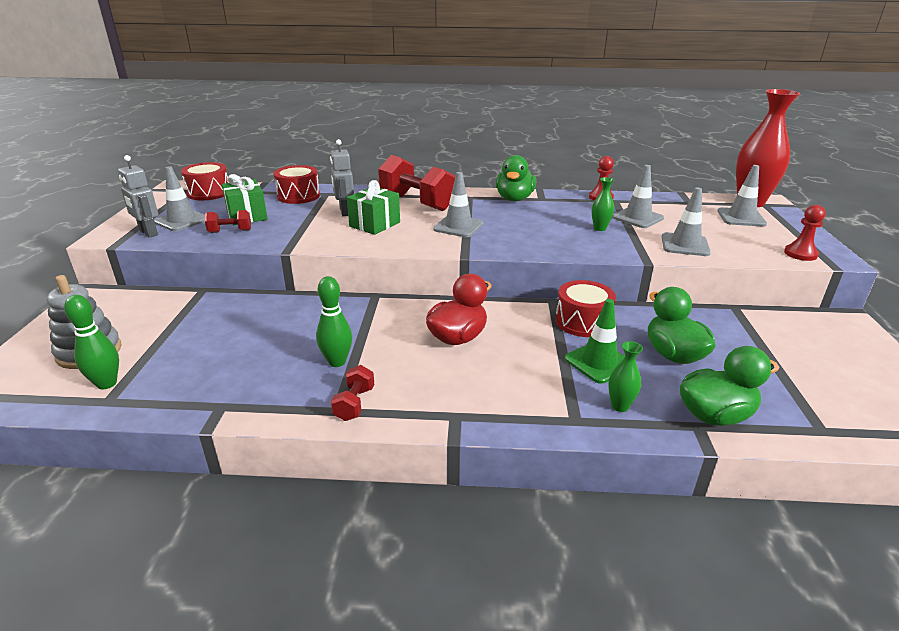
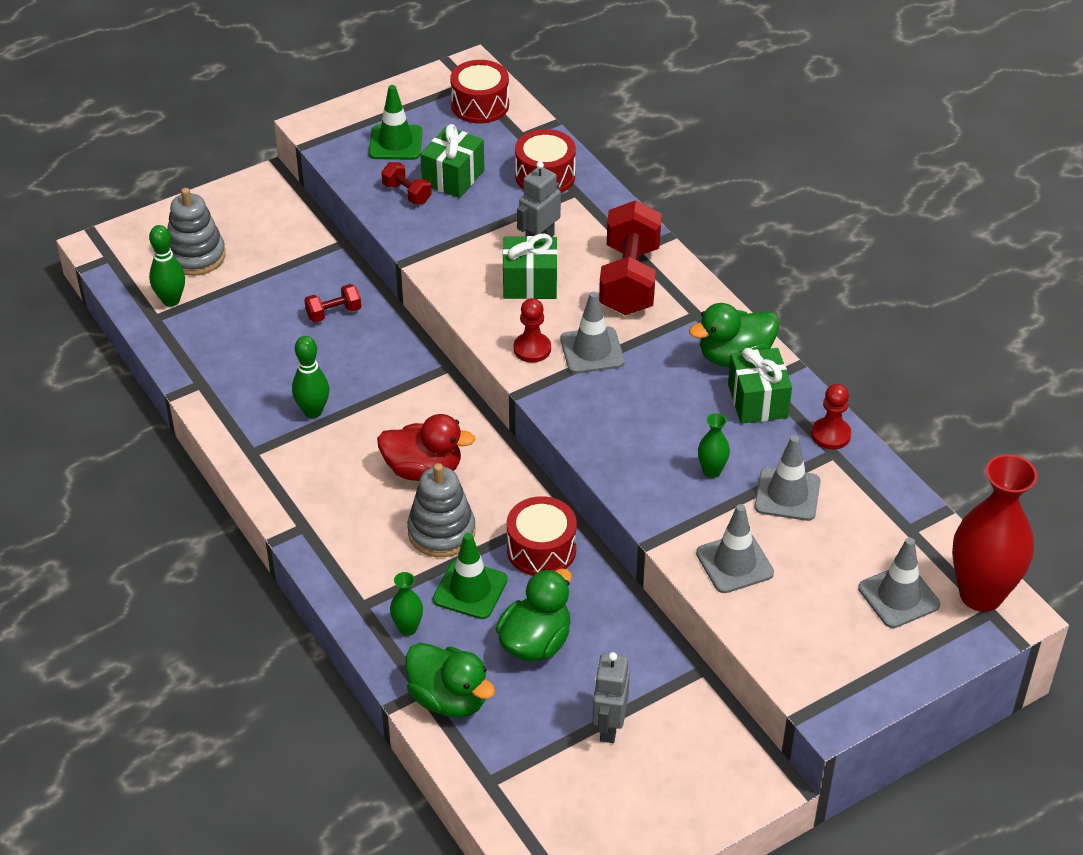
camera: 55 degrees right, 15 degrees up
(148, 233) = (349, 144): grey robot -> grey robot (609, 727)
(182, 221) = (395, 143): grey traffic cone -> green traffic cone
(354, 404) = (267, 457): red dumbbell -> red dumbbell (333, 313)
(528, 353) = (441, 532): none -> grey stacking toy
(555, 204) = (757, 401): none -> green gift
(800, 254) = (812, 678): red pawn -> red pawn (532, 349)

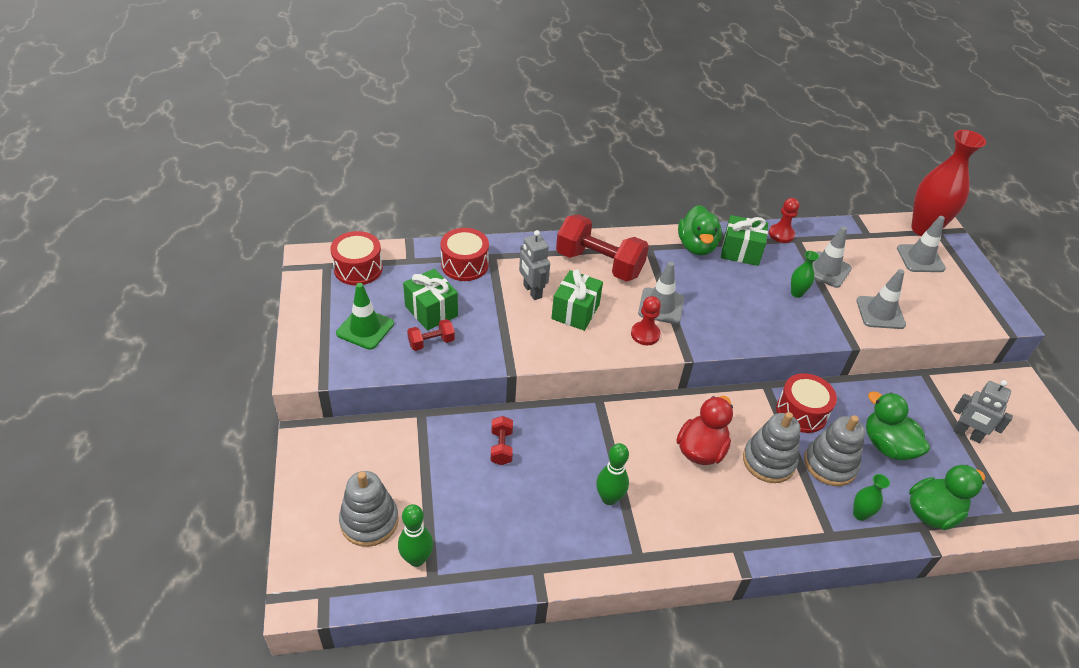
camera: 70 degrees left, 0 degrees up
(470, 590) = (830, 464): green traffic cone -> grey stacking toy

